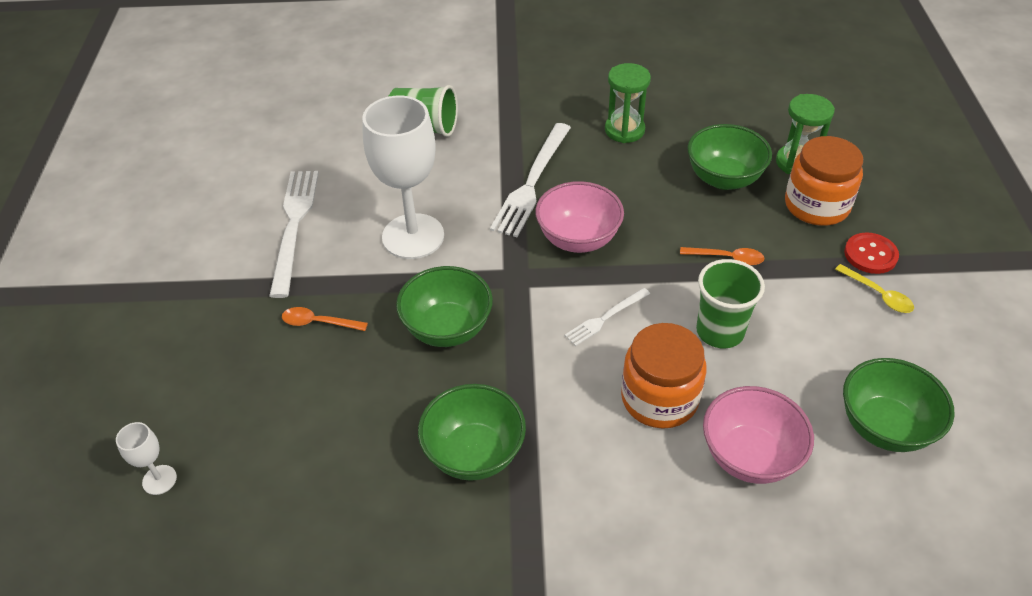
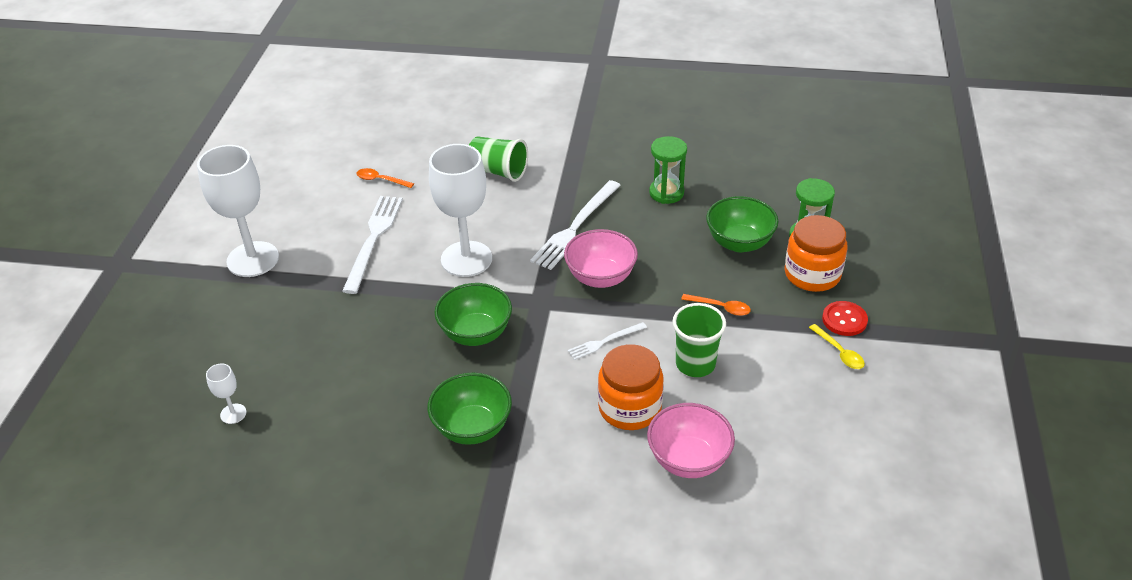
camera: 10 degrees right, 5 degrees down
(147, 269) = (253, 259): none -> white goblet
(318, 323) = (376, 316): orange spoon -> orange spoon (381, 180)
(884, 427) = (806, 453): green bowl -> none

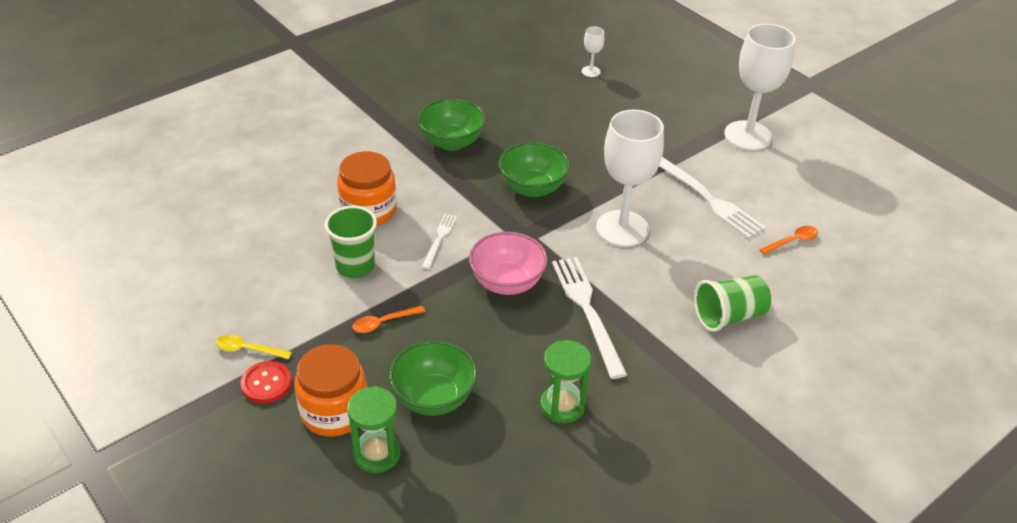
camera: 130 degrees right, 0 degrees up
(688, 460) = (294, 206): pink bowl -> none

